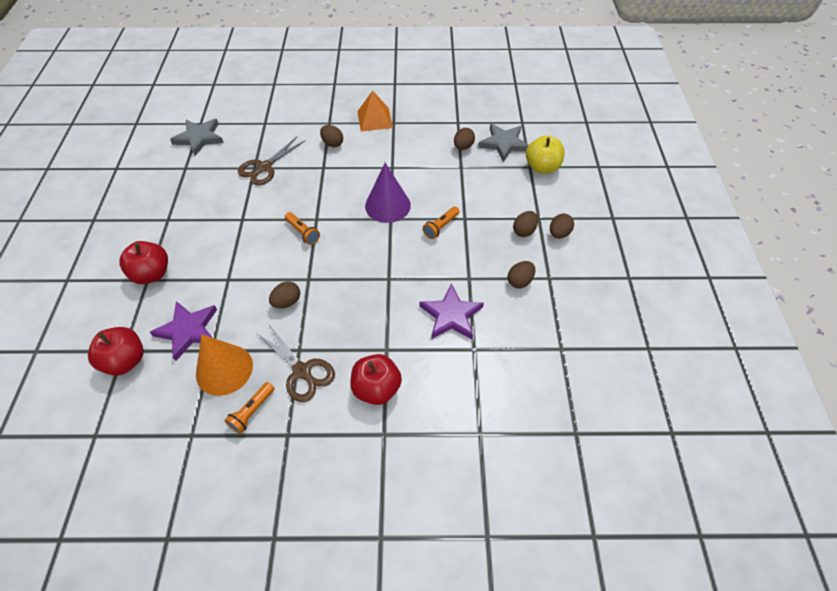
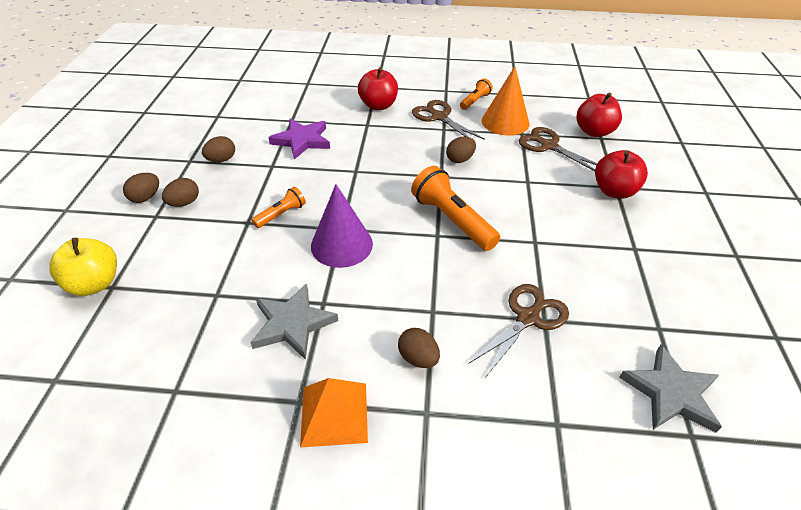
camera: 175 degrees left, 10 degrees down
(188, 330) = (549, 146): purple star -> brown scissors
(303, 232) = (452, 220): orange flashlight -> orange flashlight, size x1.85
(463, 147) = (194, 331): brown egg -> none
(504, 144) = (121, 332): grey star -> grey star (292, 324)

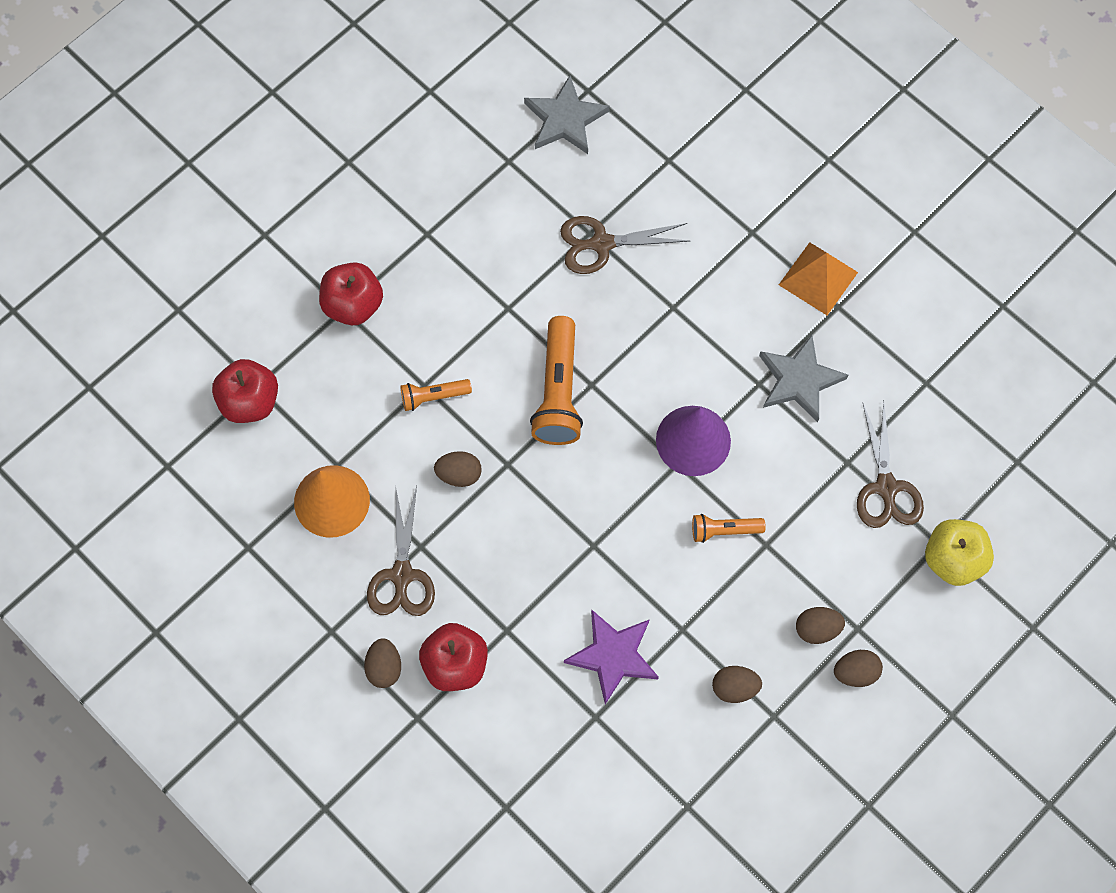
camera: 140 degrees left, 25 degrees up
(418, 358) = (721, 275): brown egg -> brown egg (384, 667)
(475, 101) = (319, 575): orange flashlight -> orange flashlight (433, 397)
(549, 146) = (334, 419): brown scissors -> brown scissors (886, 487)

